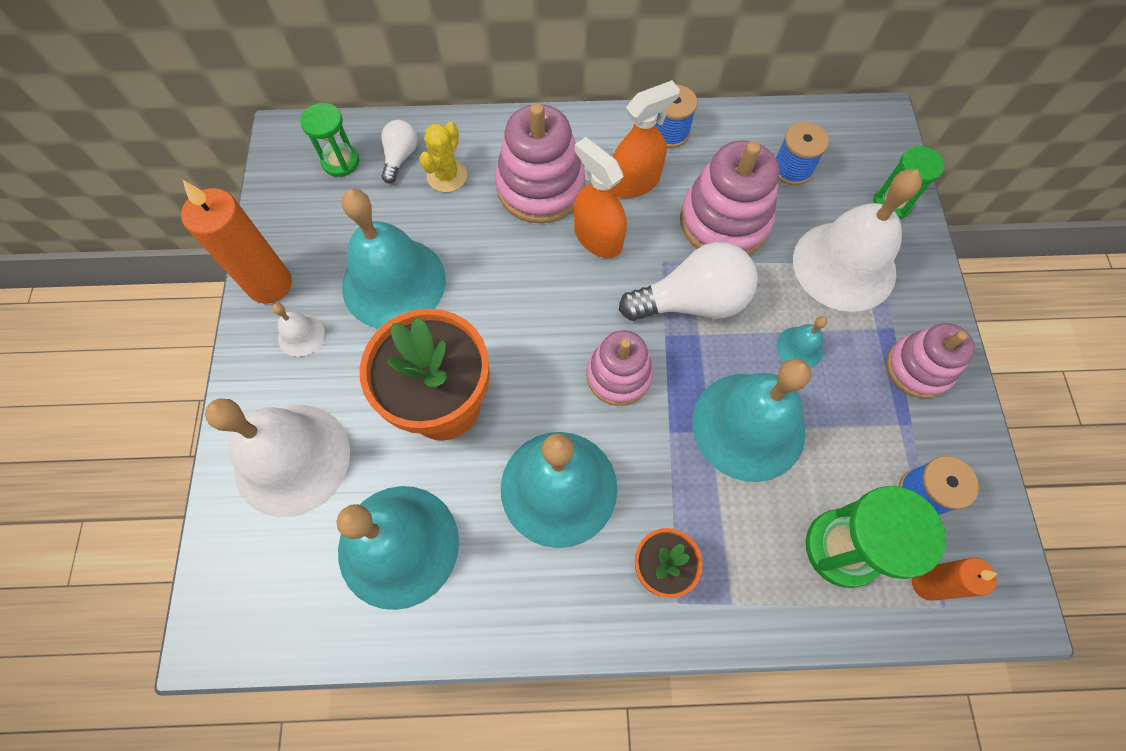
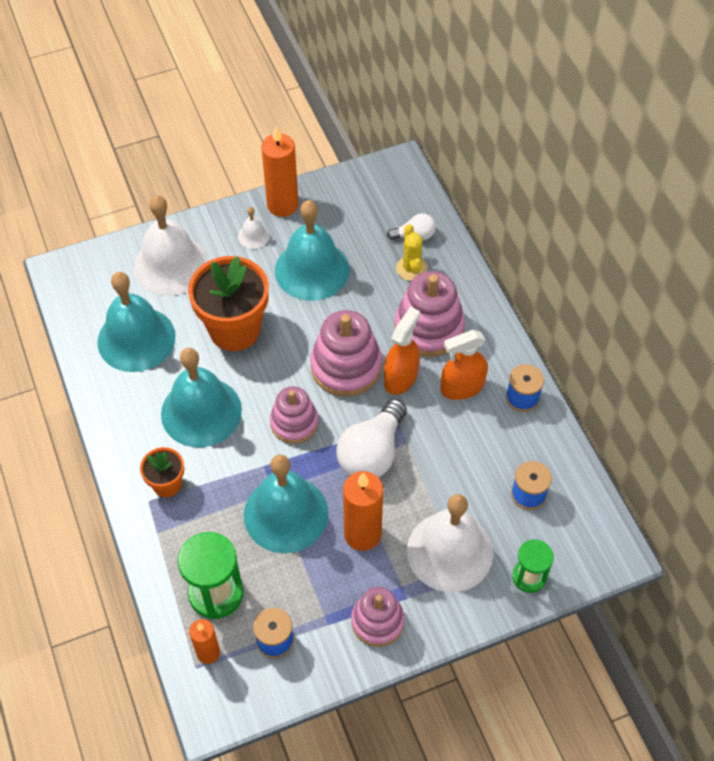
camera: 70 degrees right, 10 degrees down
(340, 162) = (394, 203): green hourglass -> none
(447, 176) = (411, 268): yellow cactus -> yellow cactus turned 75 degrees clockwise
(635, 182) = (462, 387): orange spray bottle -> orange spray bottle turned 120 degrees clockwise
(692, 302) = (372, 453): white light bulb -> white light bulb turned 60 degrees clockwise
(724, 222) = (453, 457): pink stacking toy -> pink stacking toy (346, 367)
(799, 347) = (362, 534): turquoise bell -> orange candle

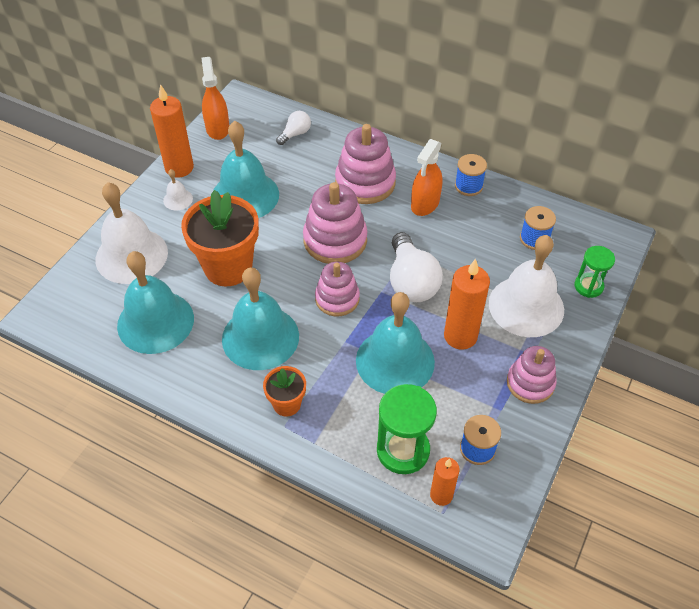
camera: 40 degrees left, 5 degrees down
(400, 377) = (379, 223): orange spray bottle -> orange spray bottle (217, 128)
(411, 268) = (314, 154): yellow cactus -> none

